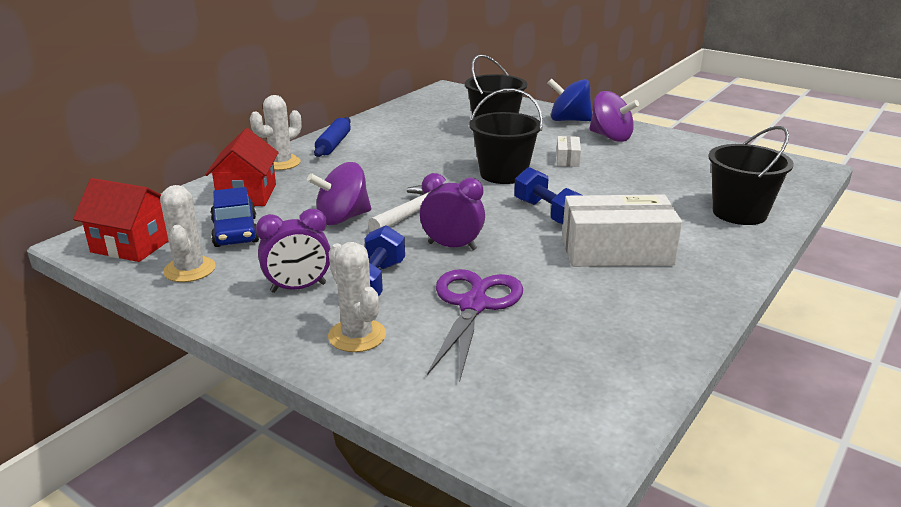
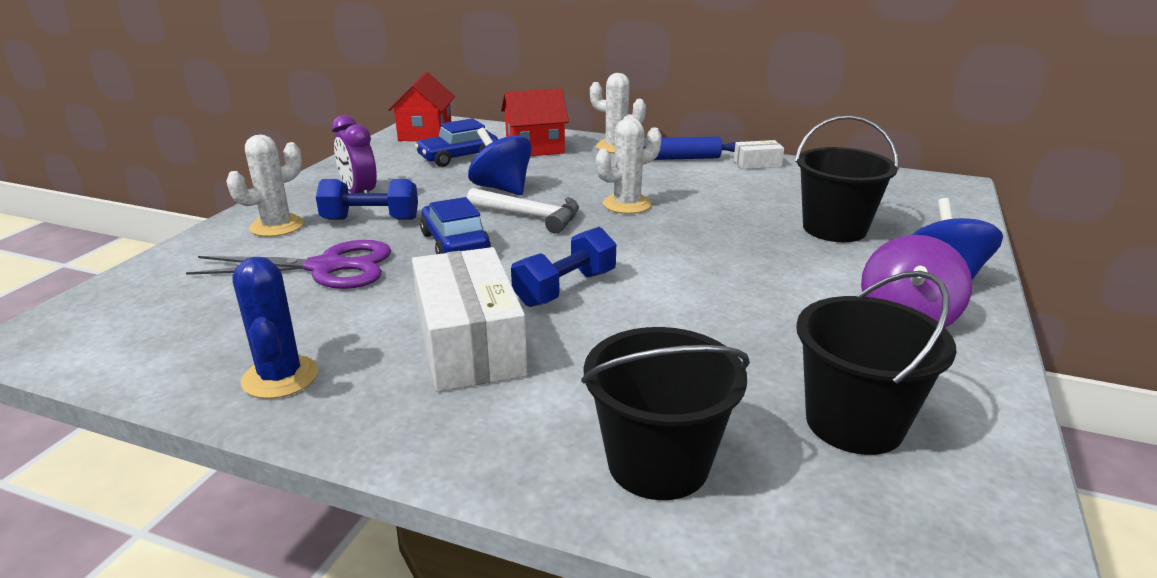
camera: 75 degrees right, 0 degrees up
(189, 270) = (387, 156): white cactus -> white cactus (627, 204)
(342, 218) = (502, 188): purple spinning top -> blue spinning top
(452, 246) = (455, 243): purple clock -> blue car
(503, 174) = (672, 250): black bucket -> black bucket (854, 423)
(567, 159) = (768, 288): white box -> white box (757, 164)
(653, 322) = (280, 377): none -> blue cactus

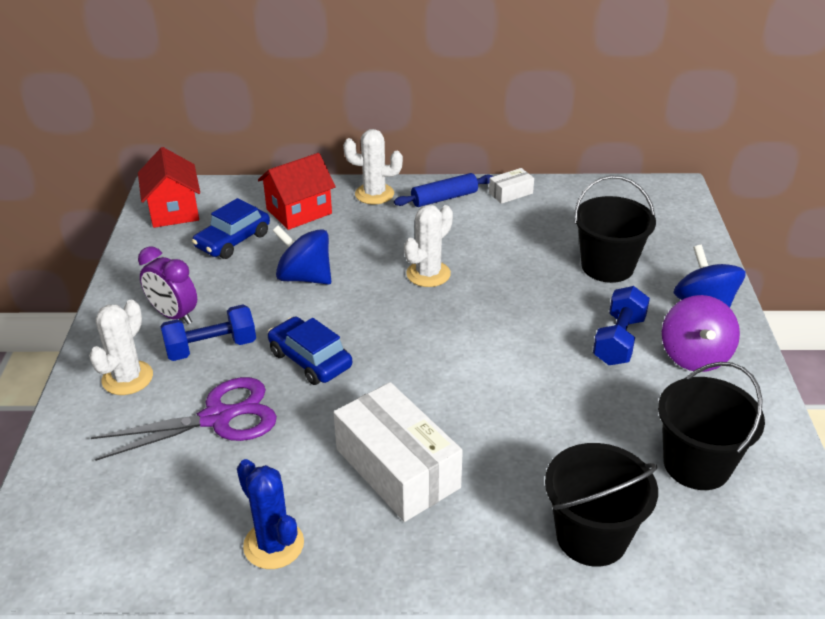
camera: 20 degrees left, 10 degrees up
(531, 216) = (354, 309): white hammer -> none
(565, 288) = (435, 389): blue dumbbell -> blue dumbbell (618, 340)

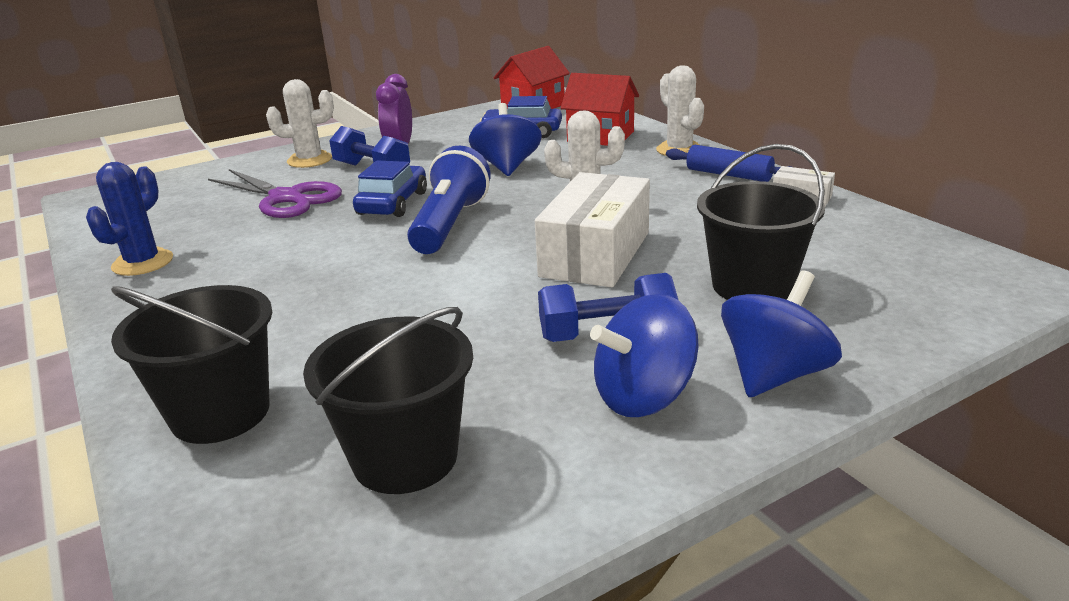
camera: 60 degrees right, 10 degrees down
(389, 345) = (450, 224): none -> blue flashlight
(397, 468) = (270, 280): white box -> white box (595, 254)
(694, 356) = (643, 397): purple spinning top -> blue spinning top

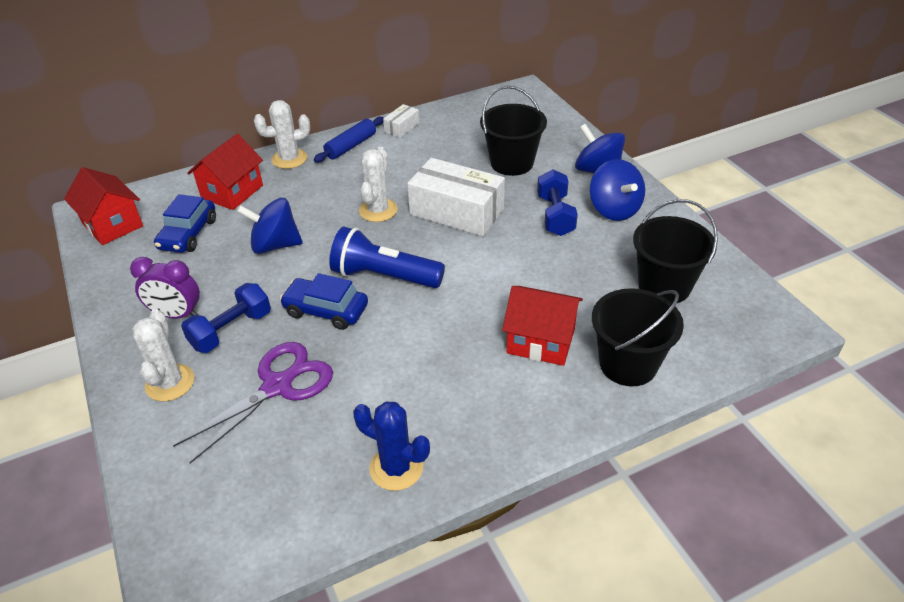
camera: 85 degrees left, 15 degrees up
(299, 335) = (541, 341): none -> red house

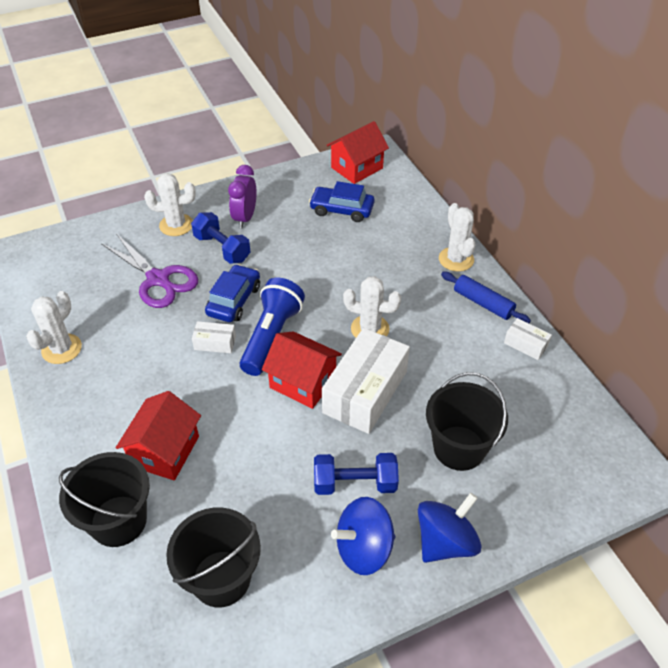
camera: 90 degrees right, 5 degrees up
(232, 192) = (401, 227): red house -> red house (303, 382)
(275, 245) = (322, 262): blue spinning top -> none
(392, 319) = (215, 343): none -> white box
(396, 468) = (61, 349): blue cactus -> white cactus

